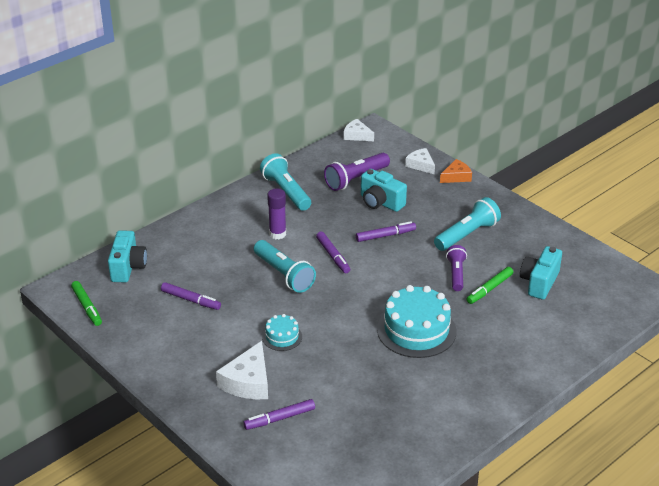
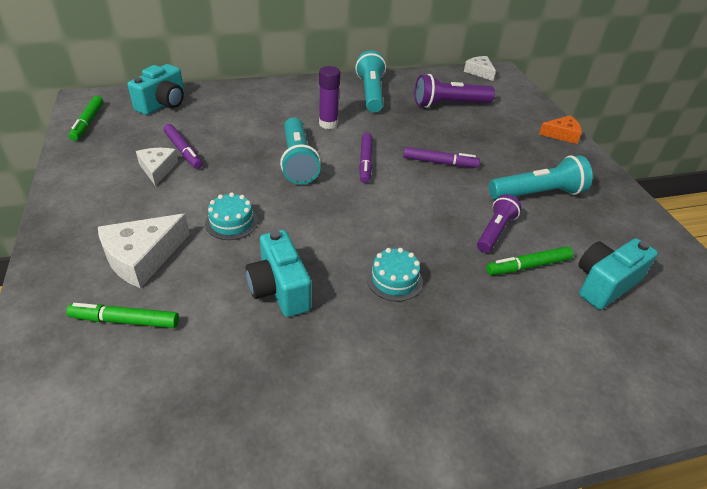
camera: 25 degrees right, 5 degrees up
(279, 418) = (125, 321): purple marker -> green marker
(380, 202) = (459, 131): turquoise camera -> turquoise camera (279, 289)
(416, 330) = (394, 279): turquoise cake -> turquoise cake, size x0.50
(420, 165) = (528, 113): white cheese -> white cheese (157, 169)

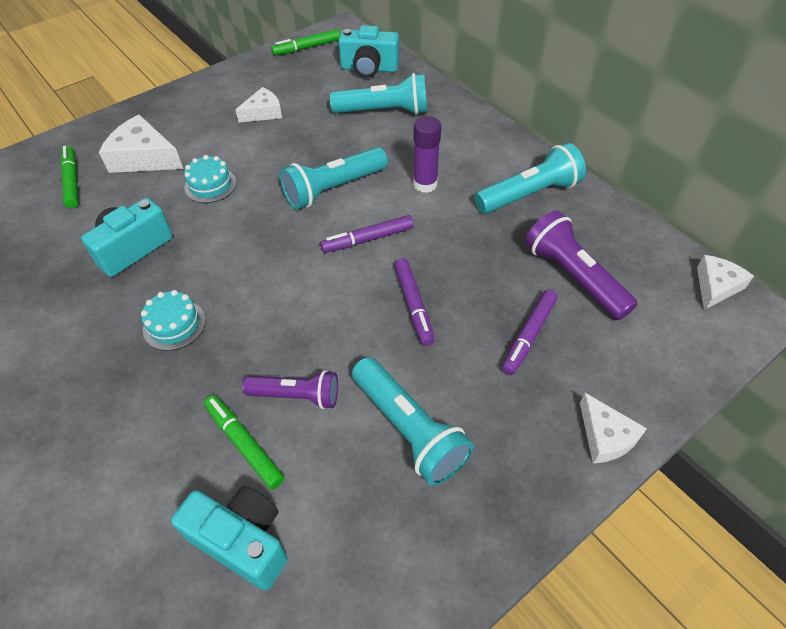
camera: 70 degrees right, 10 degrees up
(183, 151) = (300, 113): purple marker -> purple marker (529, 336)
(227, 114) = (384, 111): none -> turquoise flashlight
(562, 134) = (605, 436): orange cheese -> white cheese

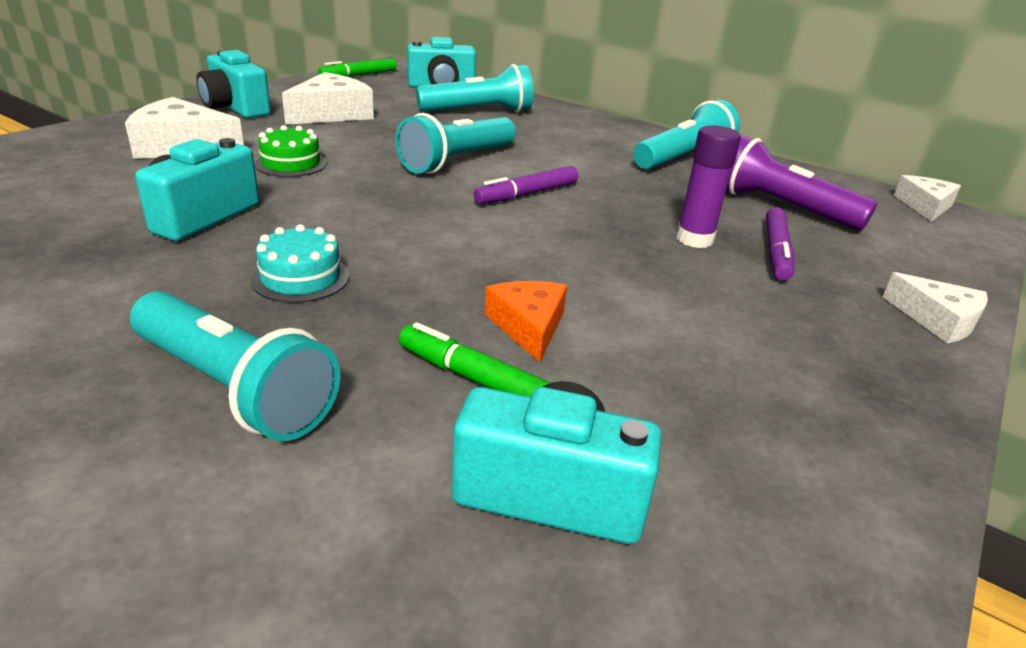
camera: 20 degrees left, 20 degrees down
(72, 181) = (77, 166): green marker -> none
(194, 102) = (235, 108): none -> turquoise camera
(210, 185) = (291, 163): turquoise cake -> green cake
(263, 112) = (331, 114): white cheese -> white cheese, size x1.58
(296, 396) = (528, 326): purple flashlight -> orange cheese
(408, 429) = (704, 340): turquoise flashlight -> turquoise flashlight (234, 388)
(413, 305) = (623, 238): purple marker -> none
(425, 184) = (564, 155): purple glue stick -> purple glue stick (694, 239)

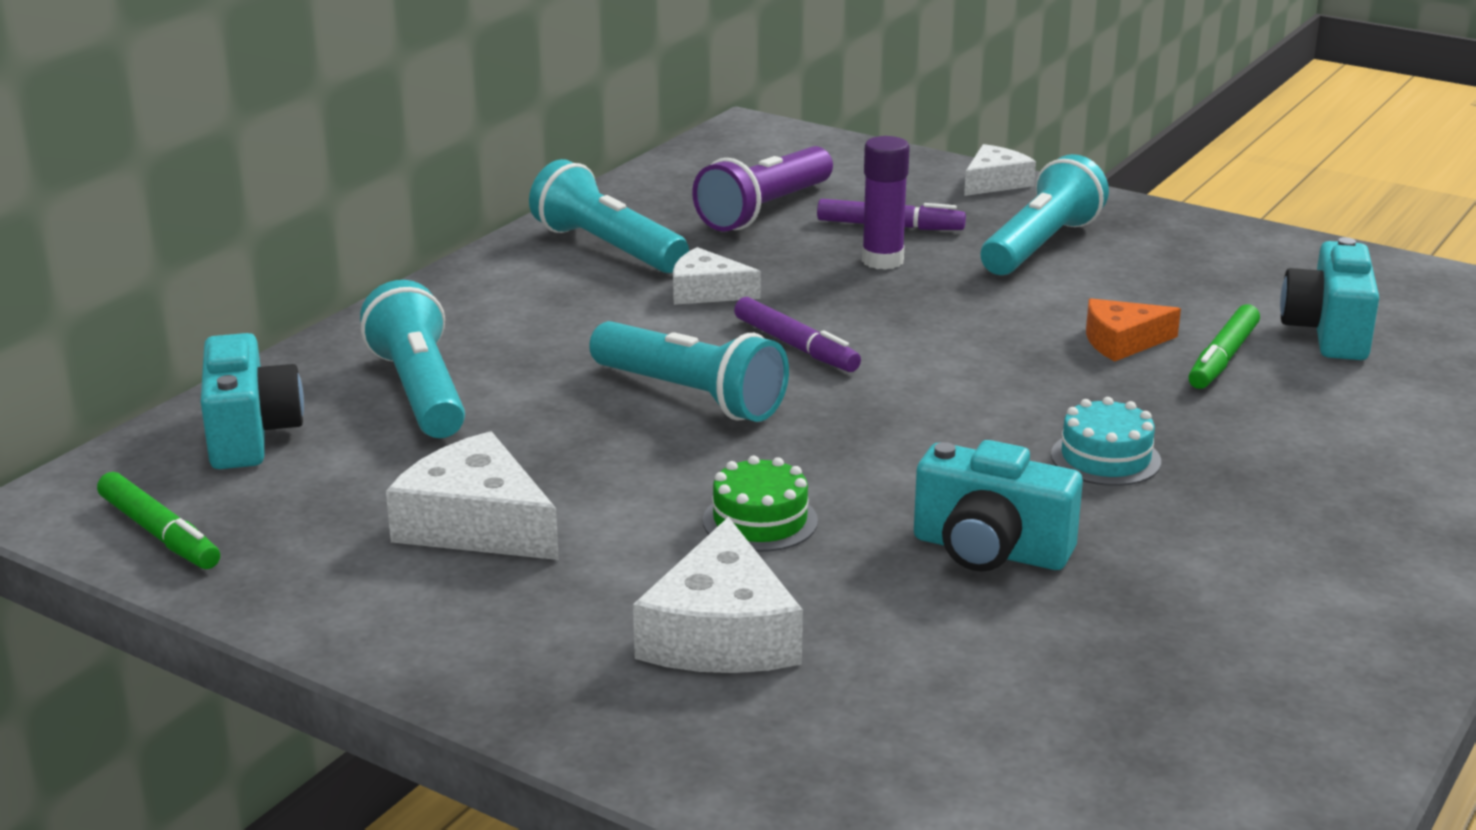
camera: 90 degrees left, 5 degrees down
(234, 388) = (1310, 457): turquoise flashlight -> turquoise flashlight (1040, 246)
(235, 108) = (470, 631): turquoise camera -> none
(924, 206) = (721, 142): white cheese -> white cheese (706, 292)

